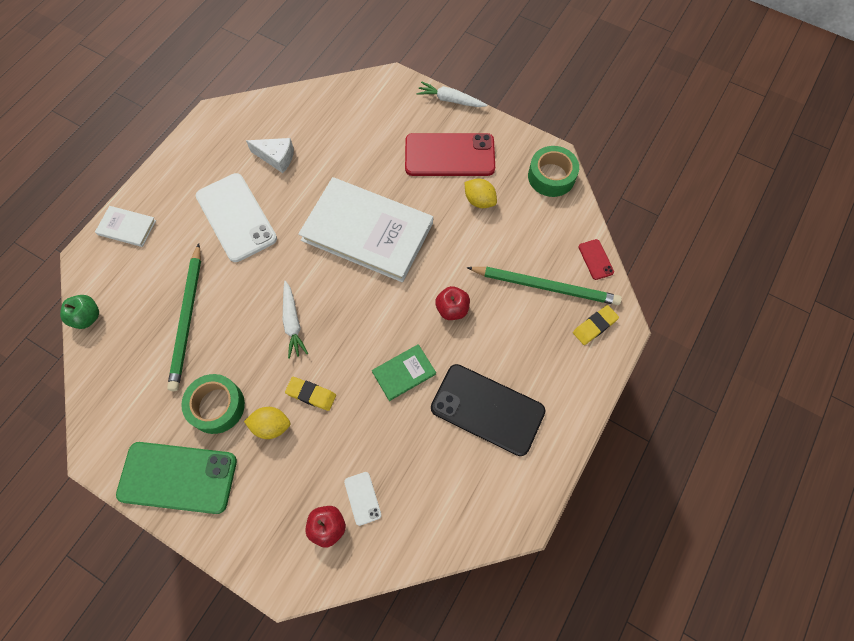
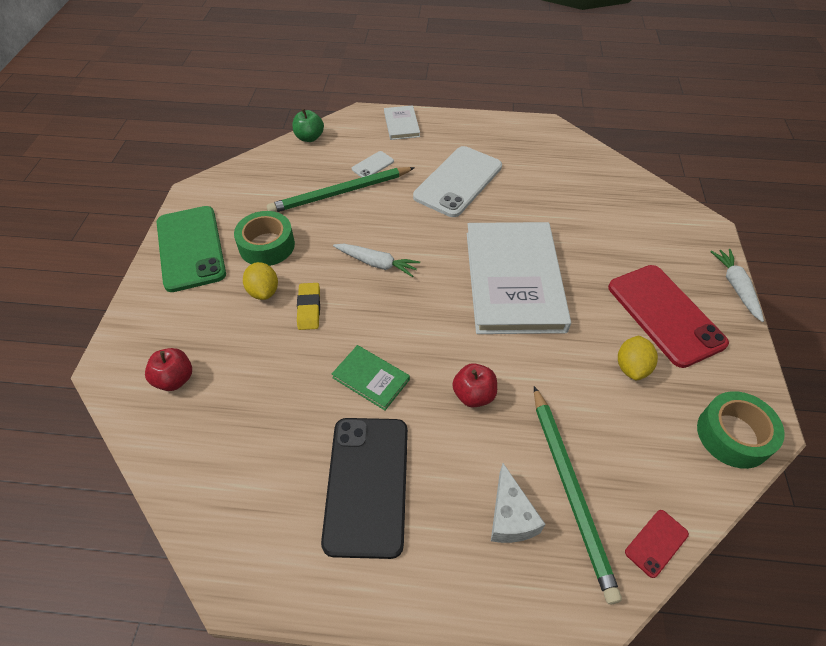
camera: 65 degrees right, 15 degrees down
(276, 158) = (540, 182): white cheese -> white cheese (510, 516)
(292, 323) = (377, 263): white carrot -> white carrot turned 120 degrees counterclockwise
(362, 498) = (214, 397): white phone -> white phone (372, 165)
(594, 326) = (554, 581): yellow eraser -> none

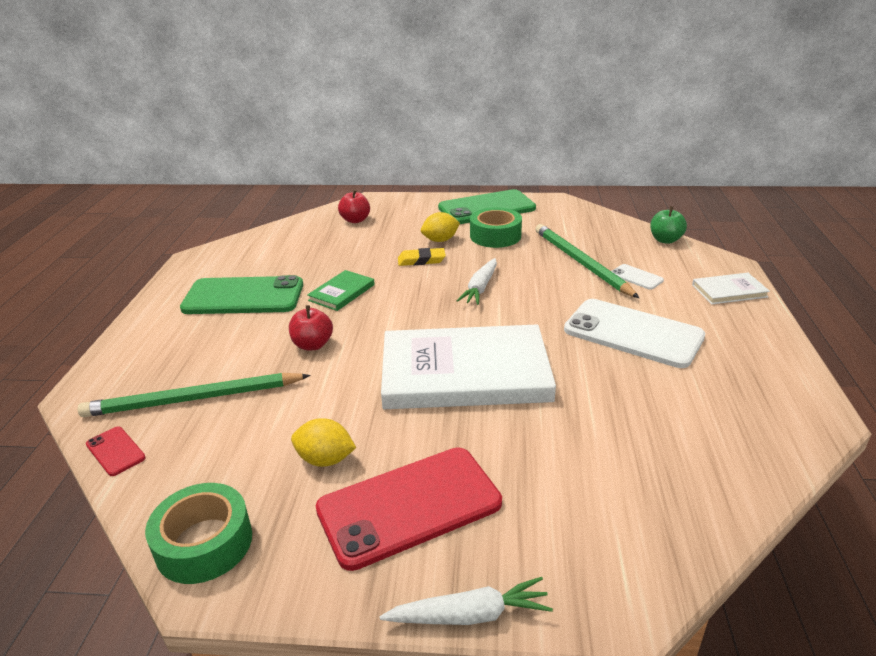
camera: 90 degrees right, 20 degrees down
(367, 484) = (243, 297): black phone -> green phone
(510, 516) = (185, 363): white cheese -> none

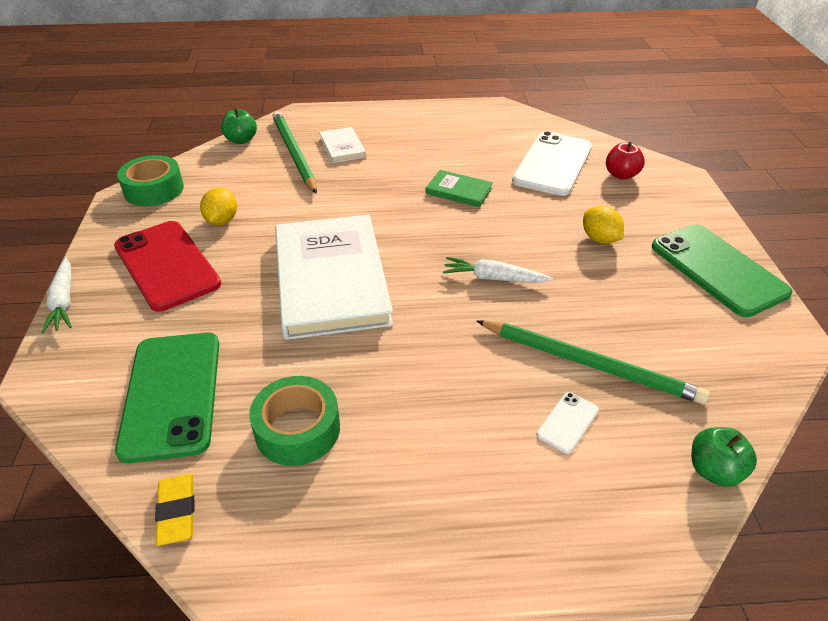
camera: 80 degrees right, 10 degrees up
(115, 451) = (241, 140): red phone -> green apple
(243, 297) = (438, 143): green phone -> green phone (172, 394)
(312, 345) = (368, 190): red apple -> none
(421, 260) = (543, 231): yellow eraser -> yellow eraser (177, 511)
(495, 236) = (634, 282): green tape -> green tape (297, 429)
(580, 262) = (590, 364): green pencil -> green pencil turned 60 degrees clockwise
(633, 333) = (418, 408): white phone -> white phone (553, 164)
(729, 291) = (560, 537): white book -> white book (342, 147)

